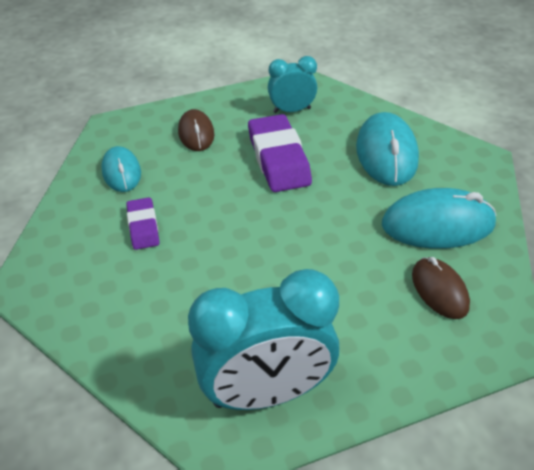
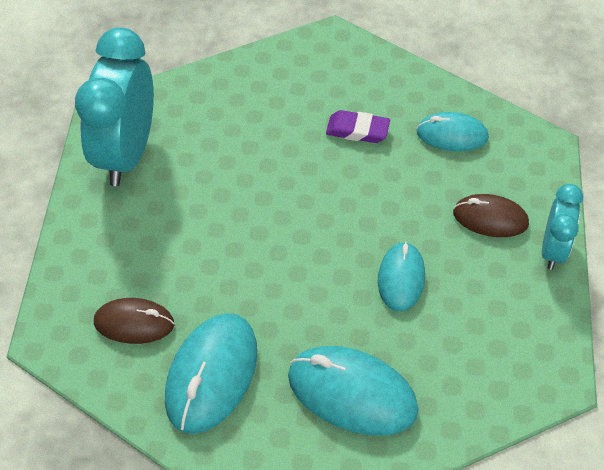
camera: 115 degrees right, 10 degrees up
(279, 159) = (401, 278): purple eraser -> turquoise mouse
(292, 110) = (492, 334): turquoise clock -> turquoise clock (553, 249)

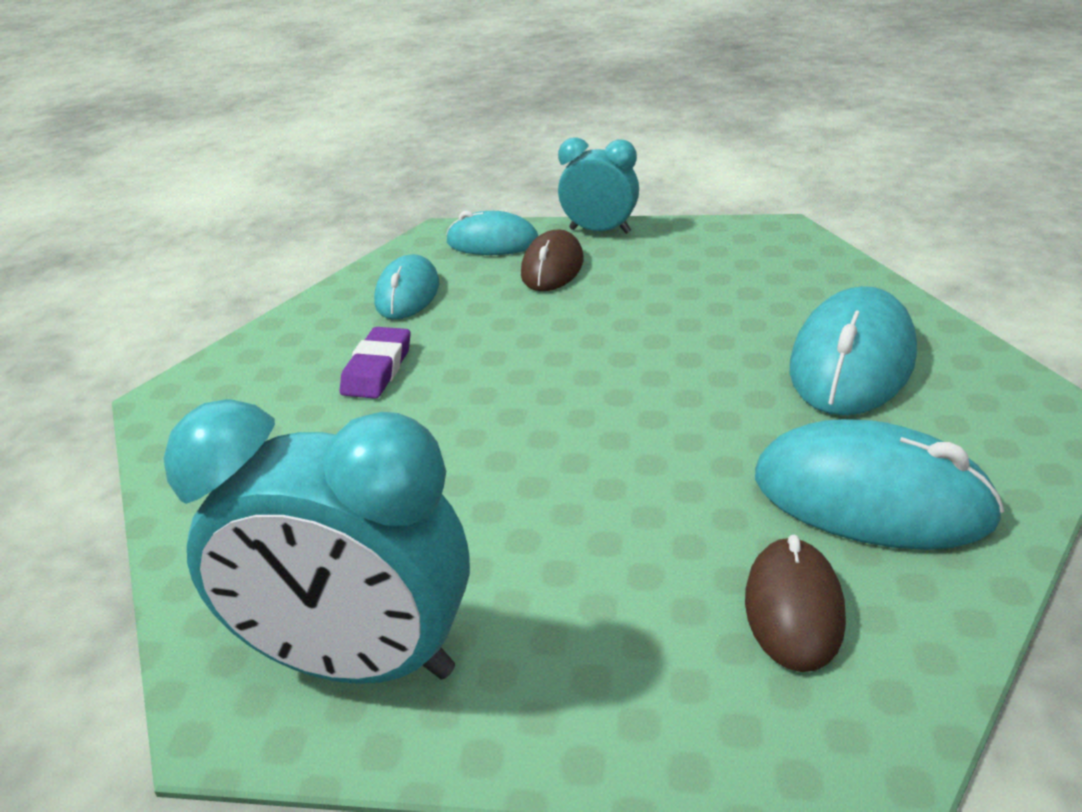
camera: 85 degrees left, 20 degrees down
(401, 278) = (653, 328): turquoise mouse -> turquoise mouse (492, 242)

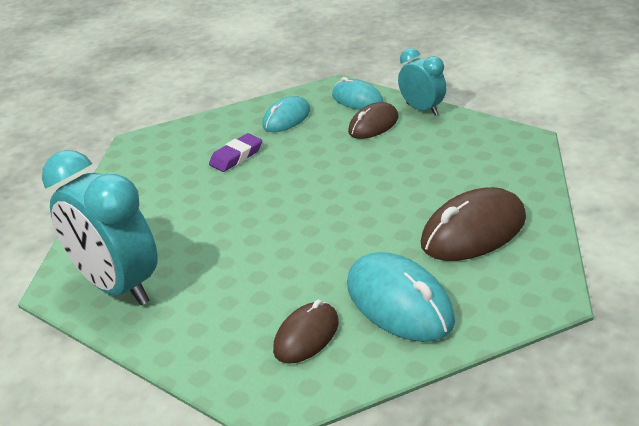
camera: 30 degrees right, 0 degrees up
(852, 361) = (473, 231): turquoise mouse -> brown mouse

